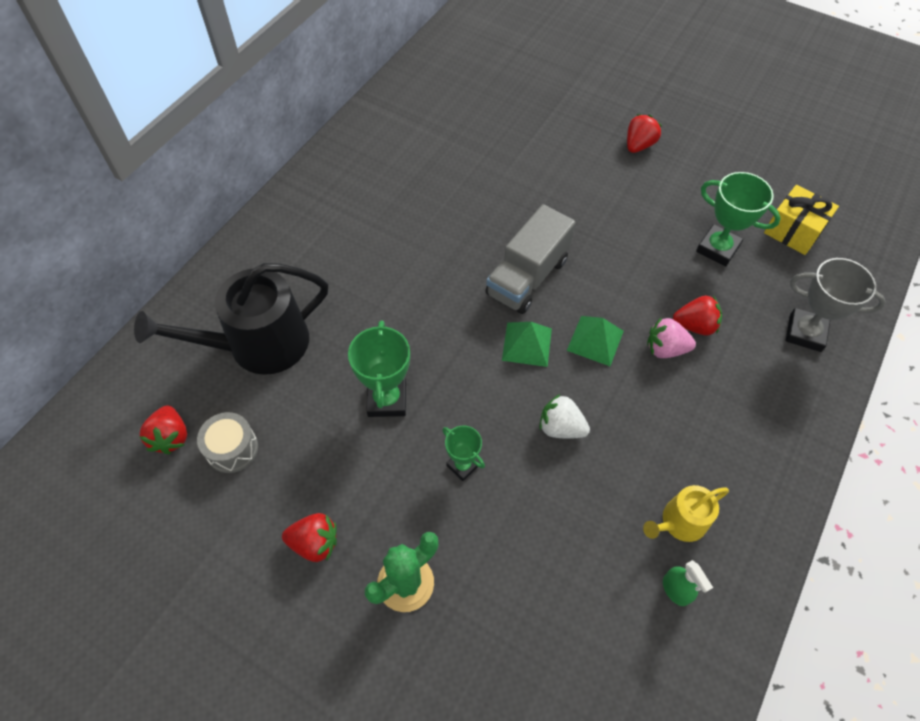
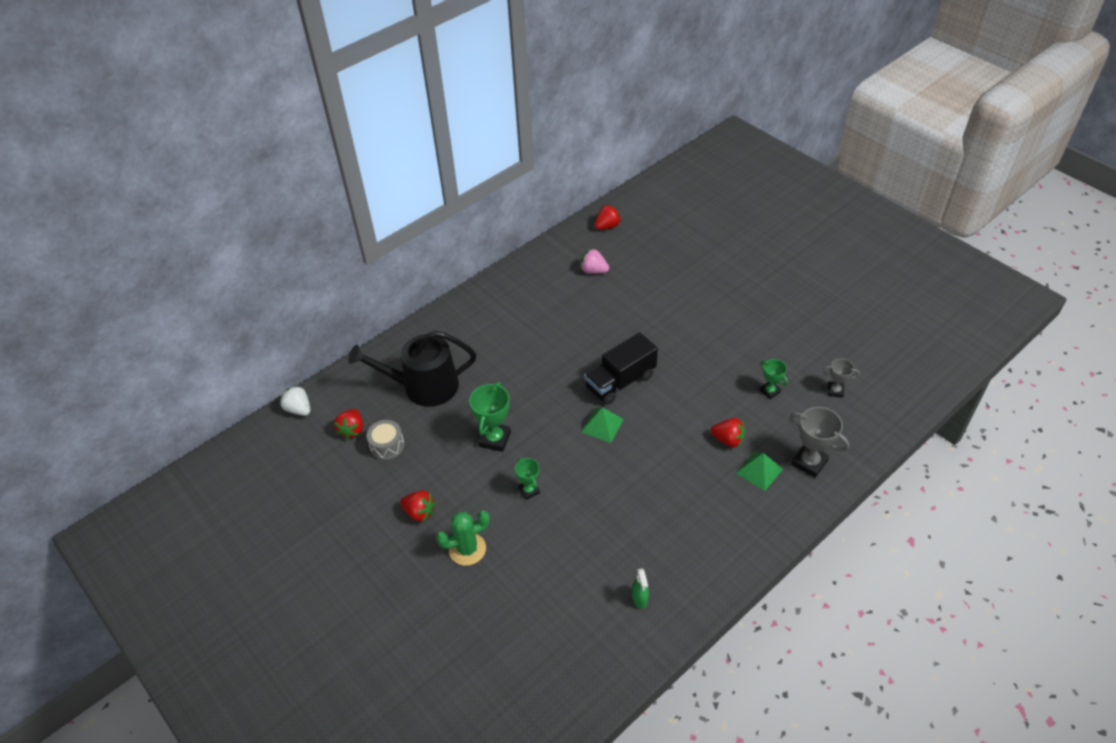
camera: 20 degrees right, 10 degrees down
(527, 277) = (620, 382): grey truck -> black truck
(560, 427) = (604, 483): white strawberry -> white strawberry (299, 409)
(595, 340) = (651, 433): green pyramid -> green pyramid (759, 471)
(638, 145) = (742, 306): red strawberry -> red strawberry (607, 226)
(665, 349) = (699, 450): pink strawberry -> pink strawberry (593, 271)
(679, 522) = (660, 560): yellow watering can -> none
(717, 248) = (769, 391): green trophy -> green trophy, size x0.60
(793, 231) = (835, 391): yellow gift -> grey trophy

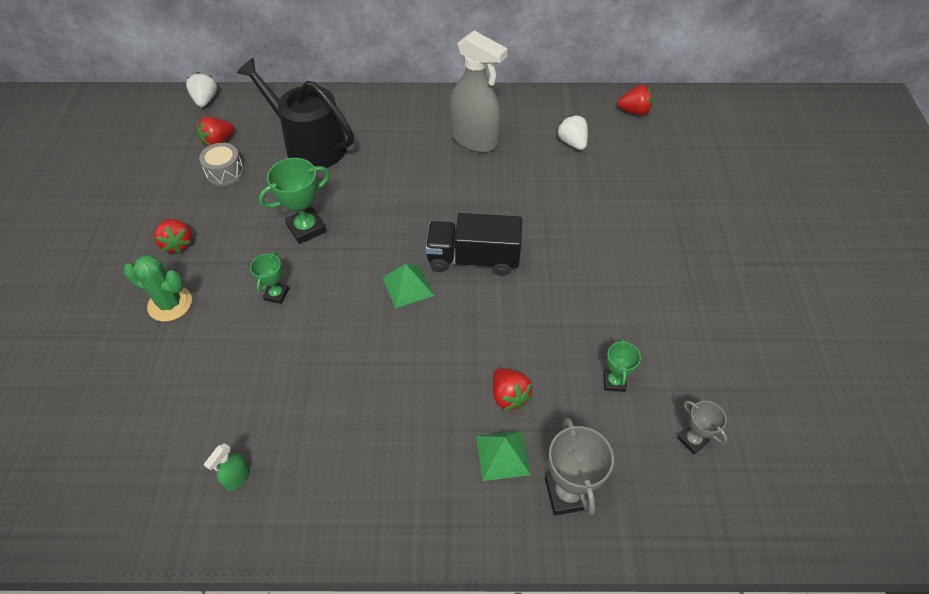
camera: 40 degrees right, 5 degrees up
(531, 309) = (474, 140): none -> grey spray bottle
(593, 271) = (572, 143): pink strawberry -> white strawberry

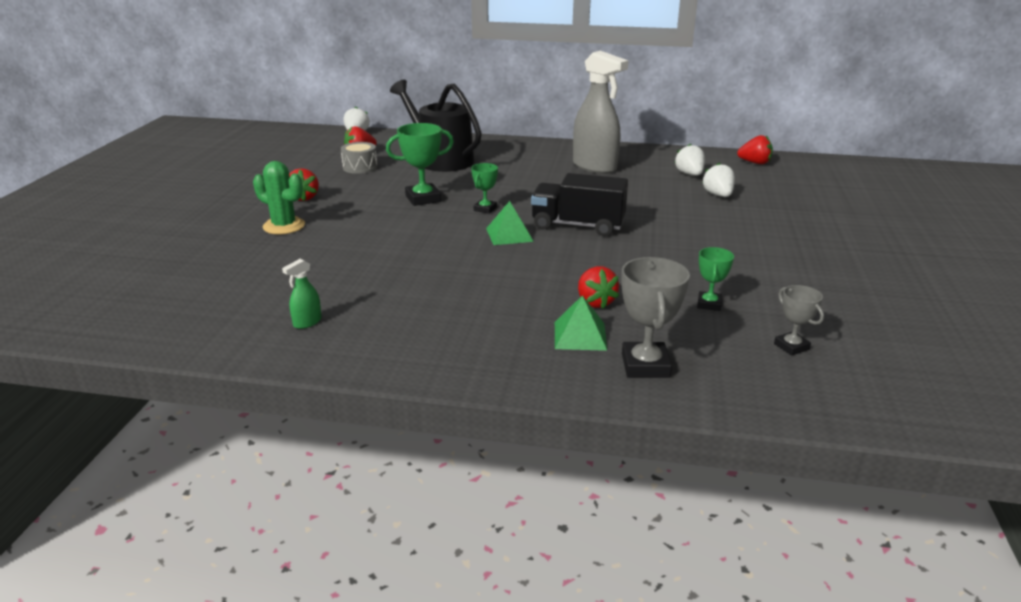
camera: 10 degrees right, 25 degrees down
(276, 294) = (383, 229): green trophy -> green trophy (485, 209)
(604, 181) = (718, 195): none -> white strawberry

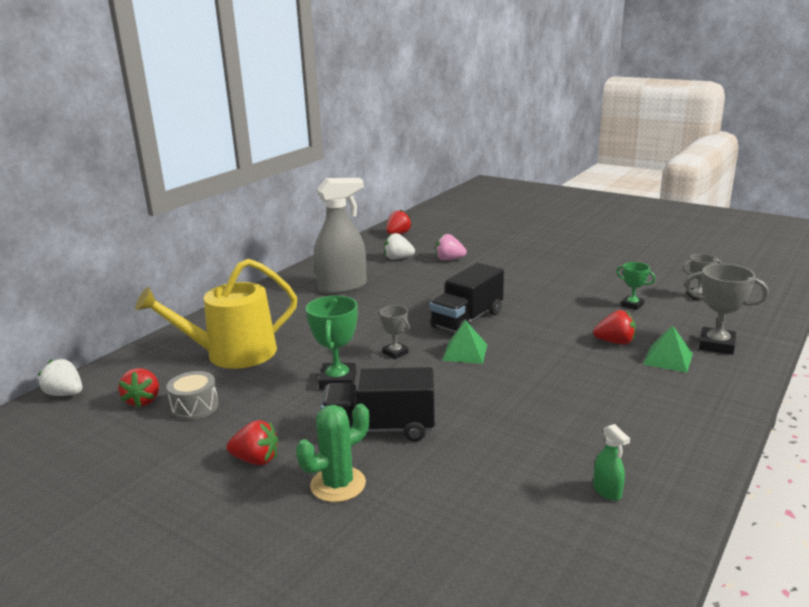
camera: 65 degrees left, 5 degrees down
(360, 225) = (380, 429): none -> black truck
(440, 159) = (232, 354): black watering can -> yellow watering can
(485, 209) = (395, 353): green trophy -> grey trophy
(718, 195) = (449, 259): white strawberry -> pink strawberry

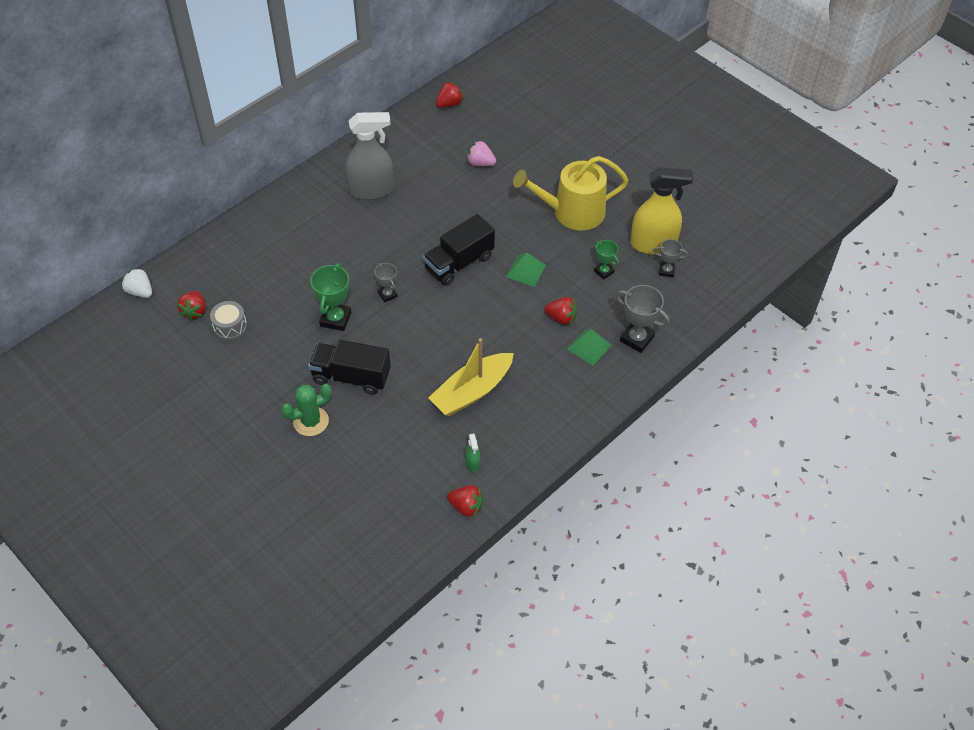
camera: 10 degrees right, 30 degrees up
(232, 354) = (264, 268): yellow watering can -> yellow watering can (572, 212)
(256, 460) = (264, 388): red strawberry -> red strawberry (466, 507)
(398, 258) = (434, 151): white strawberry -> none
(465, 352) = (440, 305): green pyramid -> green pyramid (525, 270)
(553, 418) = (472, 392): none -> yellow boat
(666, 282) = (653, 244): none -> yellow spray bottle

